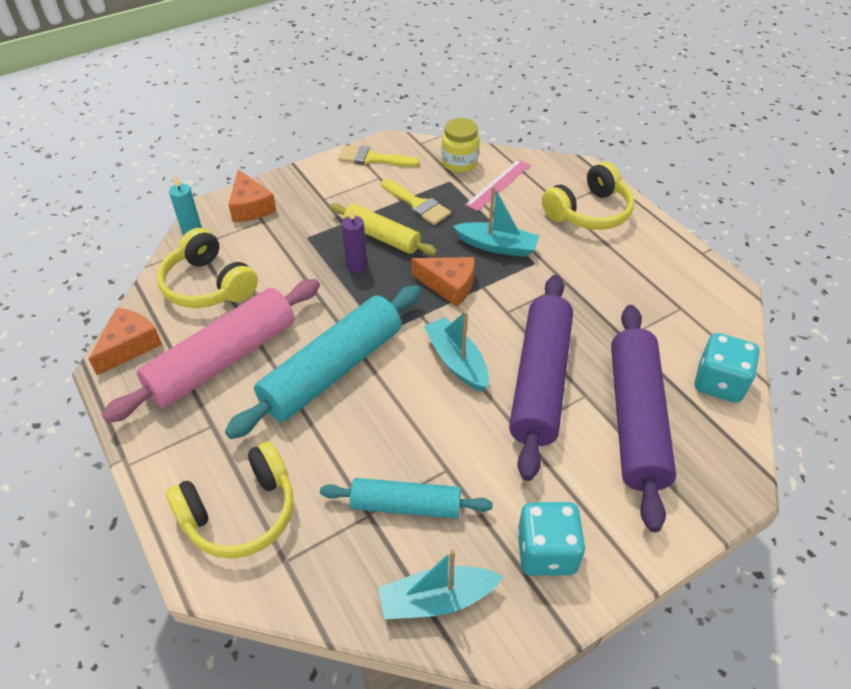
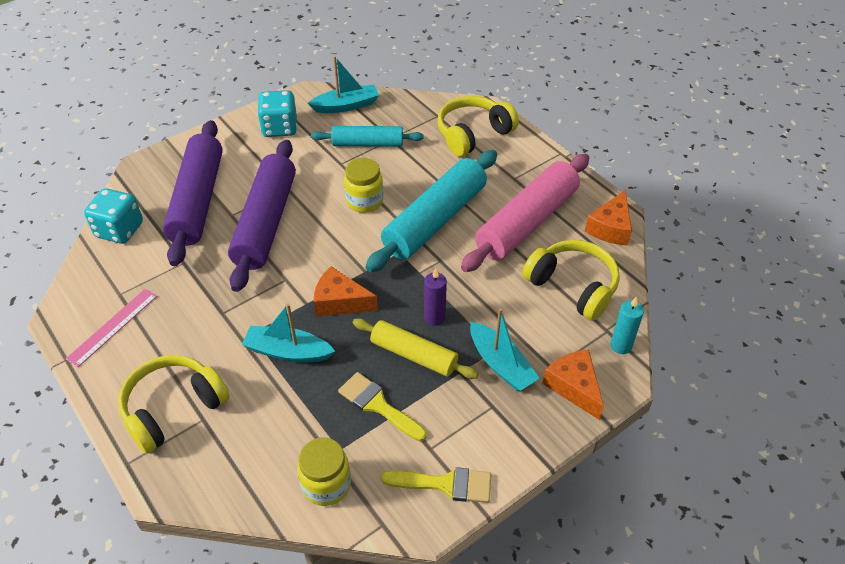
camera: 175 degrees right, 0 degrees up
(417, 403) = (364, 201): none -> yellow jar
(456, 361) = (333, 233): turquoise boat -> turquoise boat (501, 364)
(498, 184) = (277, 447): pink ruler -> pink ruler (113, 327)

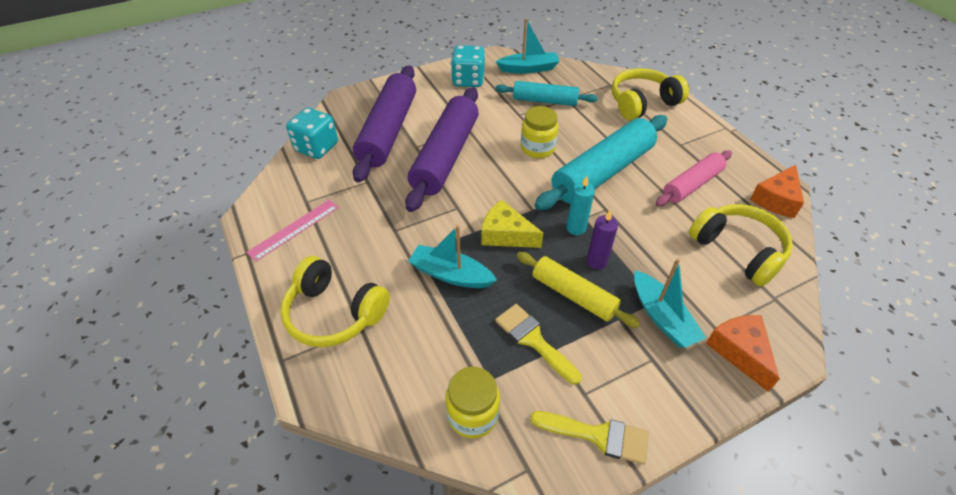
camera: 10 degrees right, 0 degrees up
(173, 409) = (334, 313): yellow headphones -> yellow headphones turned 120 degrees counterclockwise
(340, 302) = (505, 234): orange cheese -> yellow cheese
(527, 222) = (692, 185): pink rolling pin -> pink rolling pin, size x0.59
(621, 345) = (790, 316): turquoise candle -> turquoise candle (576, 228)

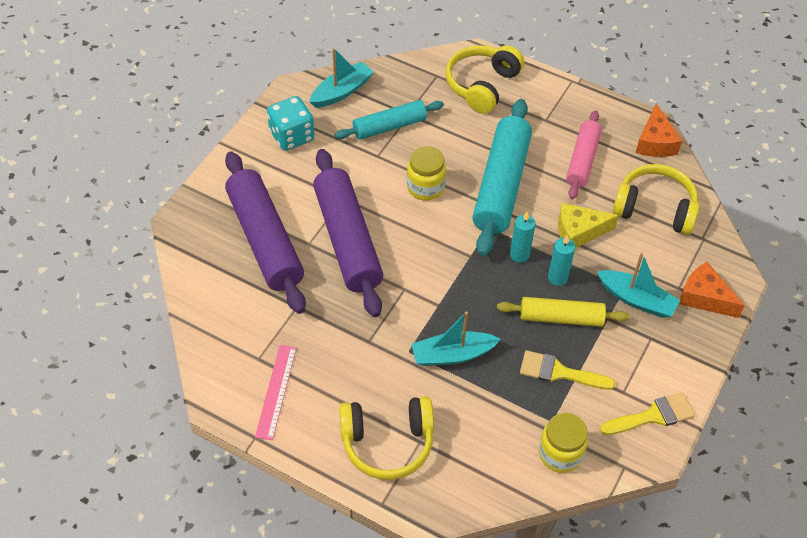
camera: 35 degrees left, 5 degrees up
(316, 147) = (209, 296): turquoise dice -> none
(505, 234) = (467, 293): yellow cheese -> yellow cheese (578, 231)
(596, 261) = (557, 278): purple candle -> turquoise candle

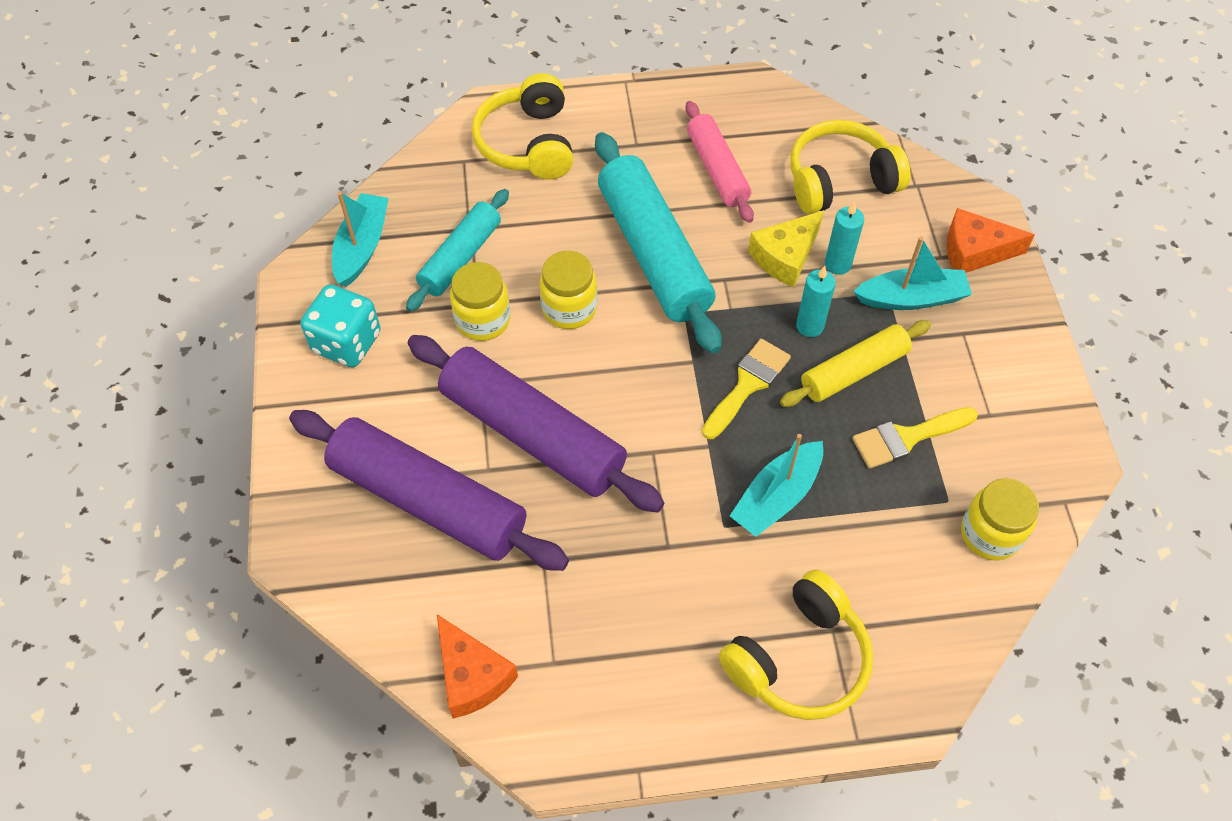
camera: 35 degrees left, 5 degrees up
(276, 391) = (612, 690): pink ruler -> none
(373, 166) = (483, 320): none -> yellow jar
(519, 255) = (746, 325): turquoise candle -> turquoise candle (837, 264)
(652, 416) = (1041, 422): yellow brush -> yellow brush (747, 385)
(655, 142) = (775, 103): orange cheese -> orange cheese (472, 676)

